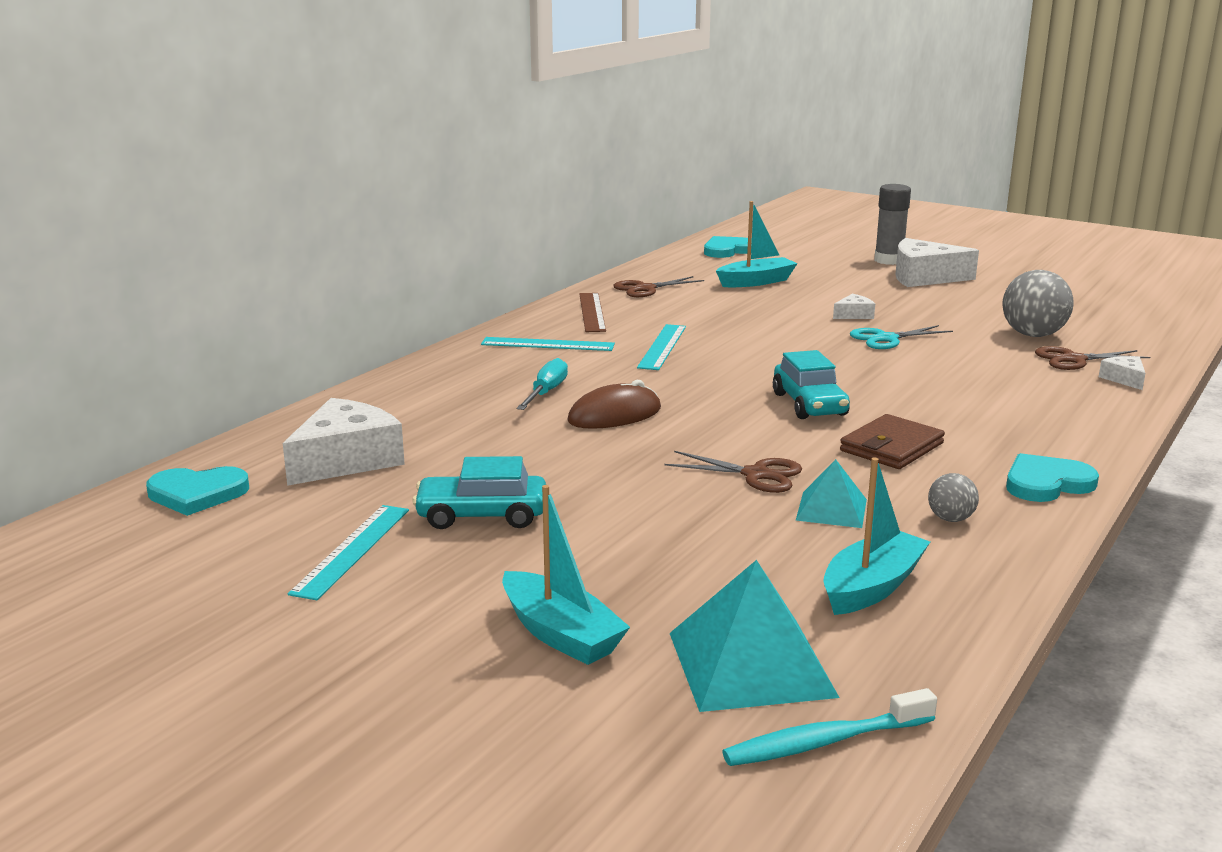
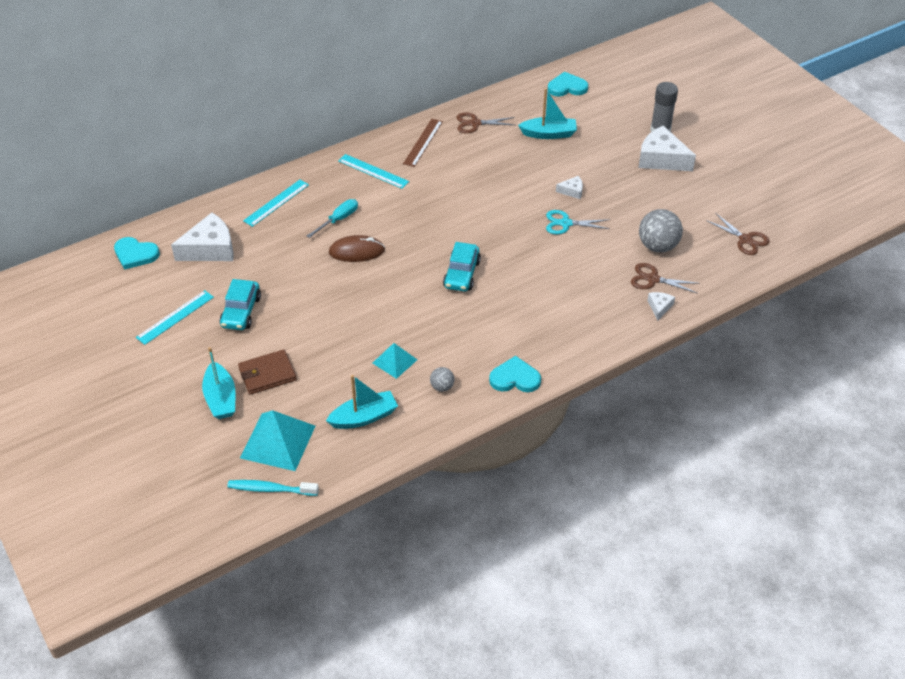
camera: 25 degrees right, 25 degrees up
(482, 516) = (241, 312): turquoise car -> turquoise car turned 105 degrees counterclockwise
(662, 347) = (432, 193): turquoise ruler -> turquoise ruler (276, 203)
(756, 474) = (383, 323): brown scissors -> brown scissors (745, 239)
(891, 447) = (468, 324): brown wallet -> brown wallet (267, 374)

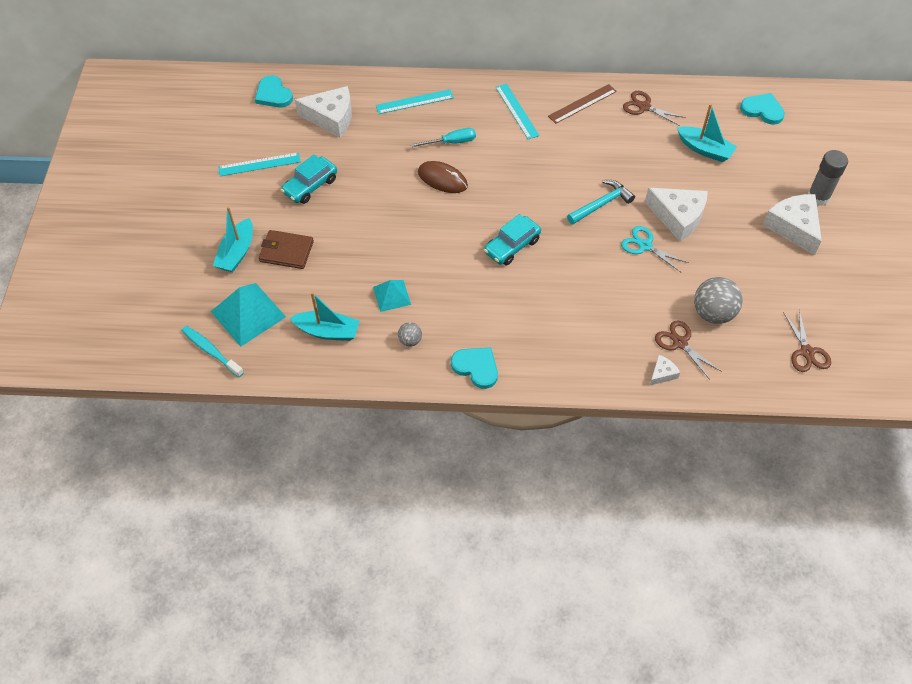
camera: 35 degrees right, 10 degrees up
(505, 209) = (601, 204): none -> turquoise hammer
(572, 191) = (678, 217): white cheese -> white cheese, size x2.10

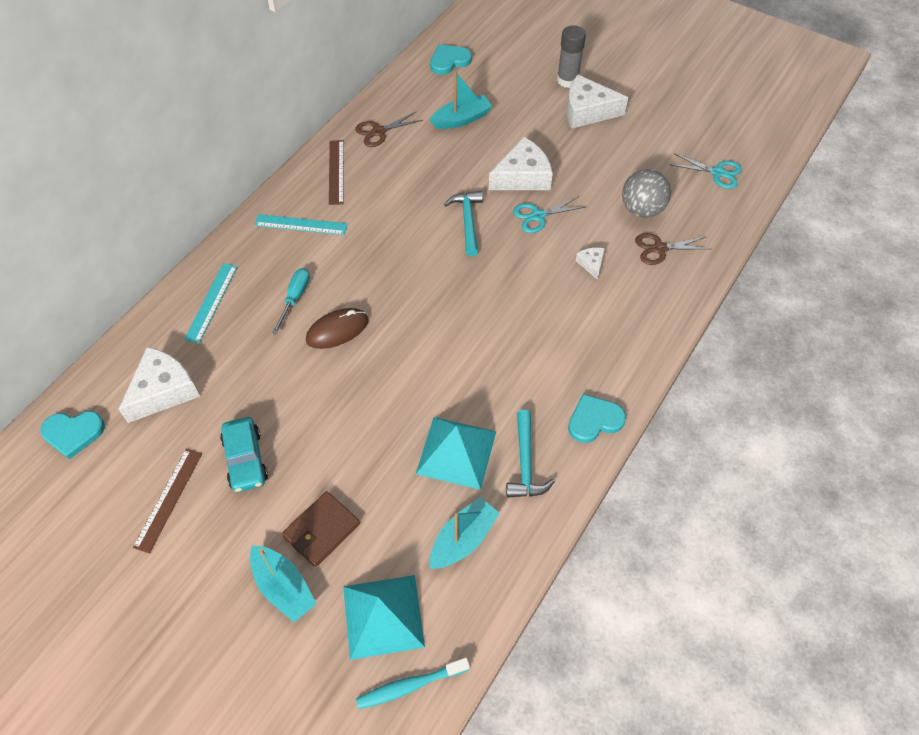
camera: 60 degrees left, 0 degrees up
(259, 164) = (168, 499): turquoise ruler -> brown ruler
(391, 295) = (456, 452): turquoise pyramid -> turquoise pyramid, size x1.71
(410, 340) = (525, 463): grey ball -> turquoise hammer
(512, 246) = (467, 315): turquoise car -> none
(662, 374) = (685, 278): white cheese -> white cheese (591, 264)
(806, 352) = (717, 173): brown scissors -> turquoise scissors

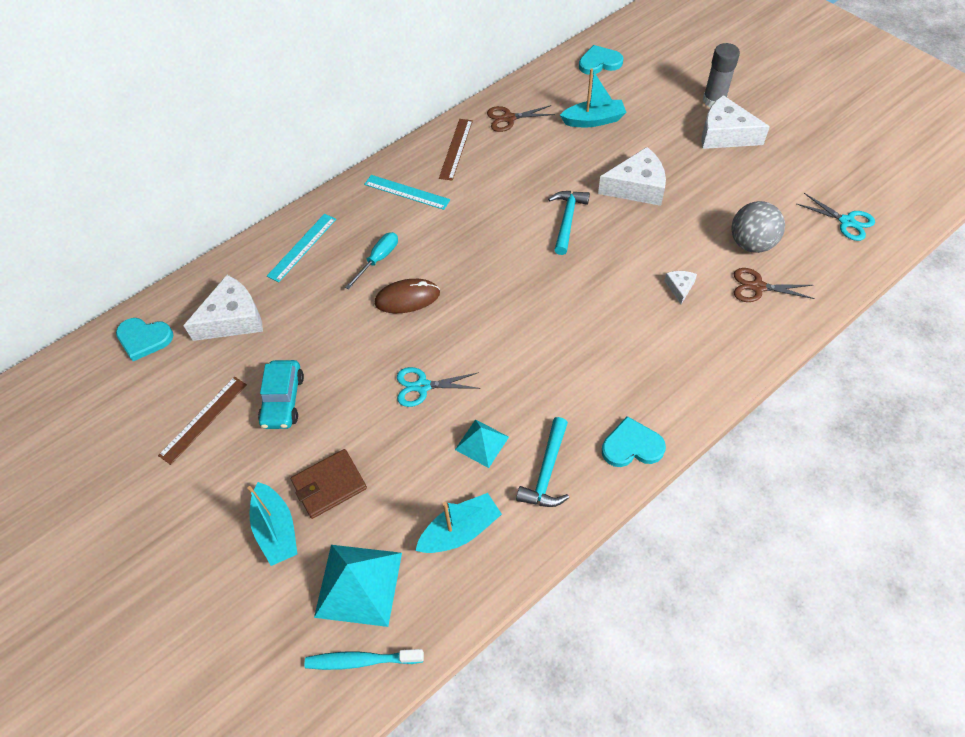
camera: 20 degrees right, 0 degrees up
(456, 452) = (481, 443): turquoise pyramid -> turquoise pyramid, size x0.59
(538, 216) = (640, 229): turquoise scissors -> turquoise scissors (422, 386)

